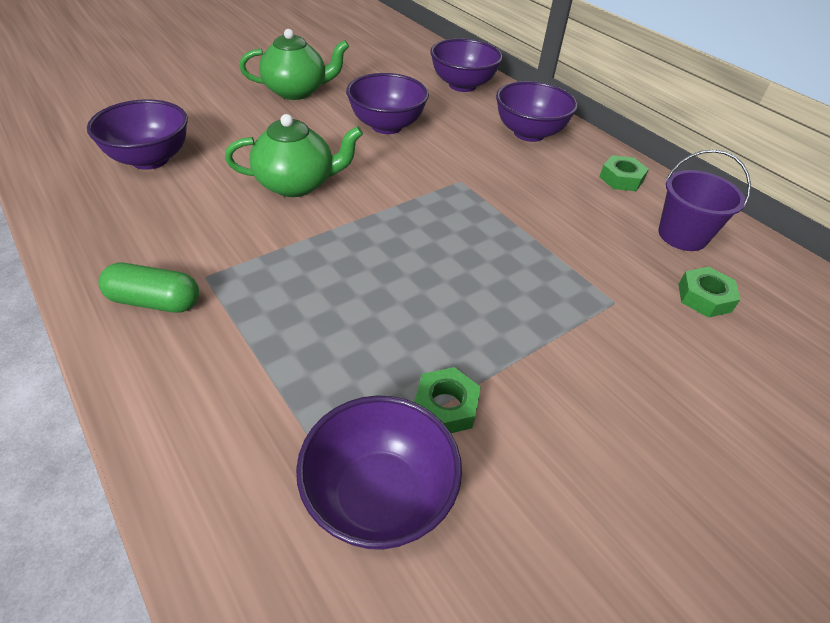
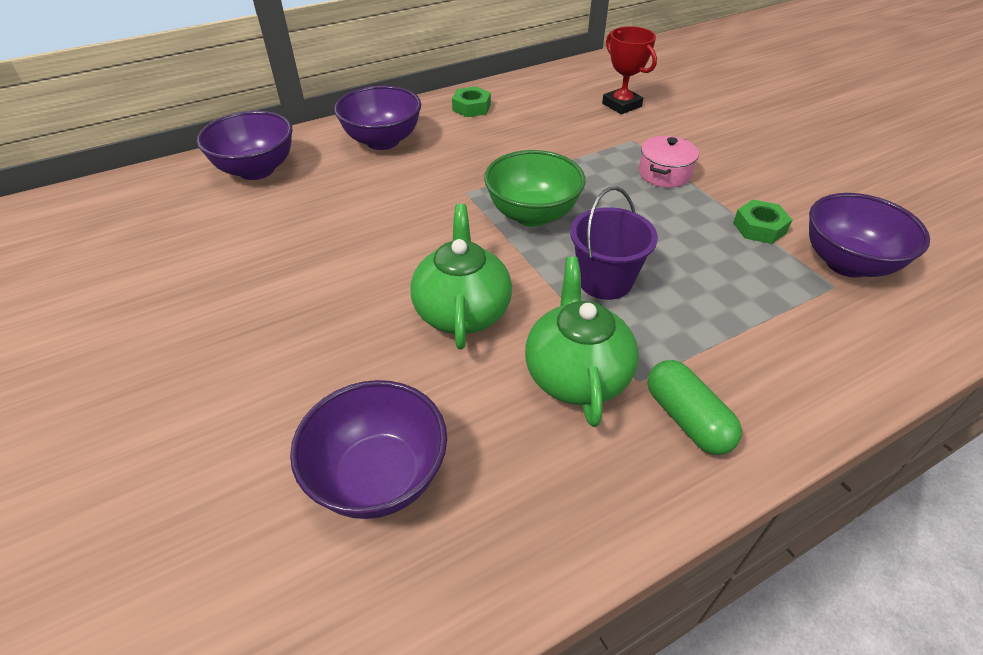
camera: 80 degrees left, 0 degrees up
(155, 301) = (687, 419): green capsule -> green capsule turned 45 degrees counterclockwise
(296, 91) = (210, 316): green teapot -> green teapot (576, 374)
(386, 126) = (340, 234): purple bowl -> none
(433, 219) = (532, 214): none -> green bowl
(543, 325) = (664, 174): none -> pink pot
(682, 235) = (551, 98): purple bucket -> purple bucket (605, 281)
(704, 297) = (621, 105): green nut -> red trophy

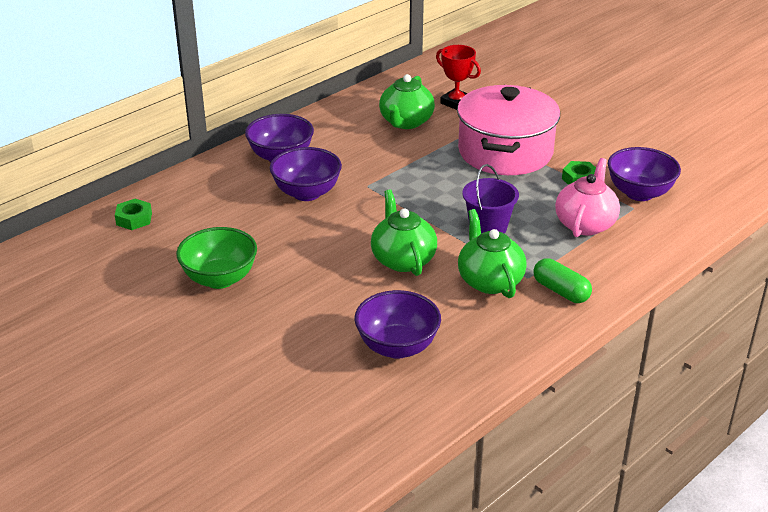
camera: 15 degrees left, 10 degrees down
(256, 170) = (194, 193): purple bowl -> purple bowl (306, 193)
(471, 107) = (337, 120): green nut -> green nut (134, 219)
(532, 214) = (422, 194): green bowl -> green bowl (220, 279)
(551, 119) = (406, 122): none -> green teapot
(664, 174) = (505, 152): pink pot -> pink pot, size x2.41
(754, 300) = (585, 224): none -> pink teapot

